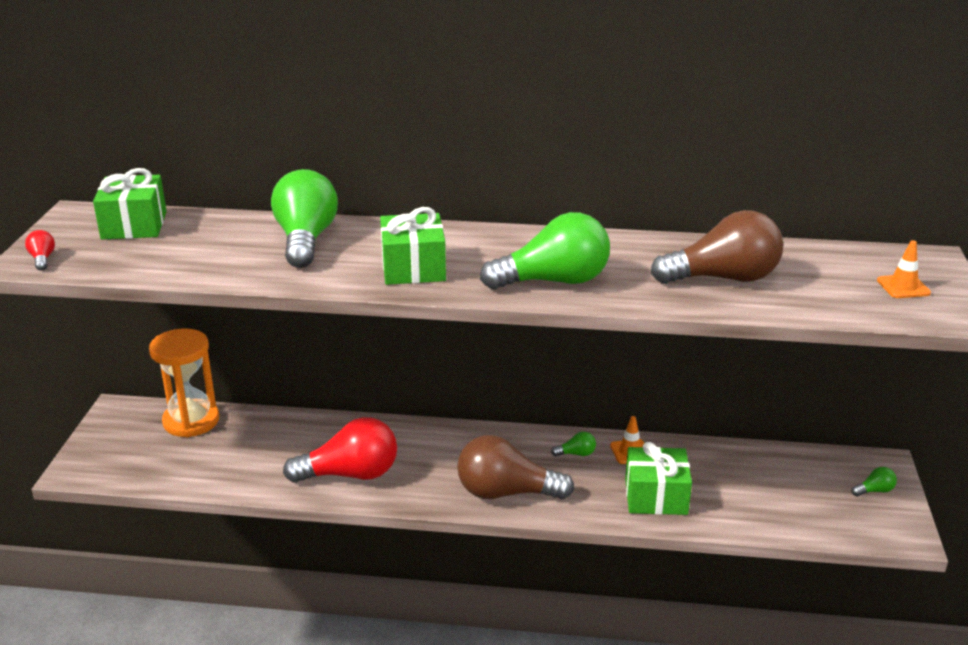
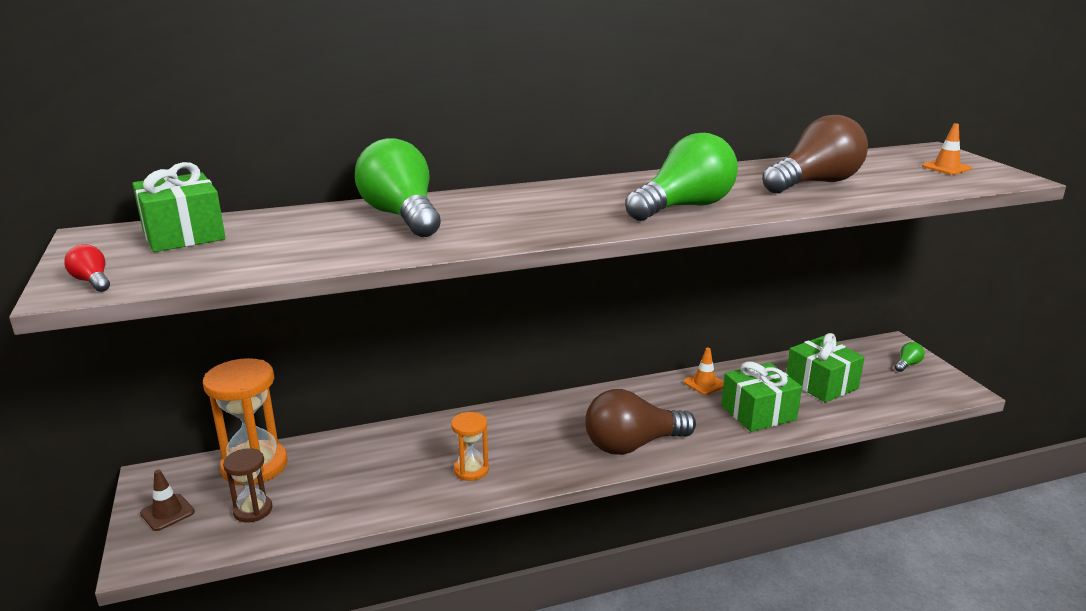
camera: 25 degrees left, 5 degrees down
(109, 441) = (167, 512): none -> brown traffic cone
(167, 458) = (253, 510): none -> brown hourglass
(350, 474) = (471, 470): red light bulb -> orange hourglass
(413, 268) = (542, 219): green gift -> green gift (821, 384)
(576, 454) = (662, 397): green light bulb -> none

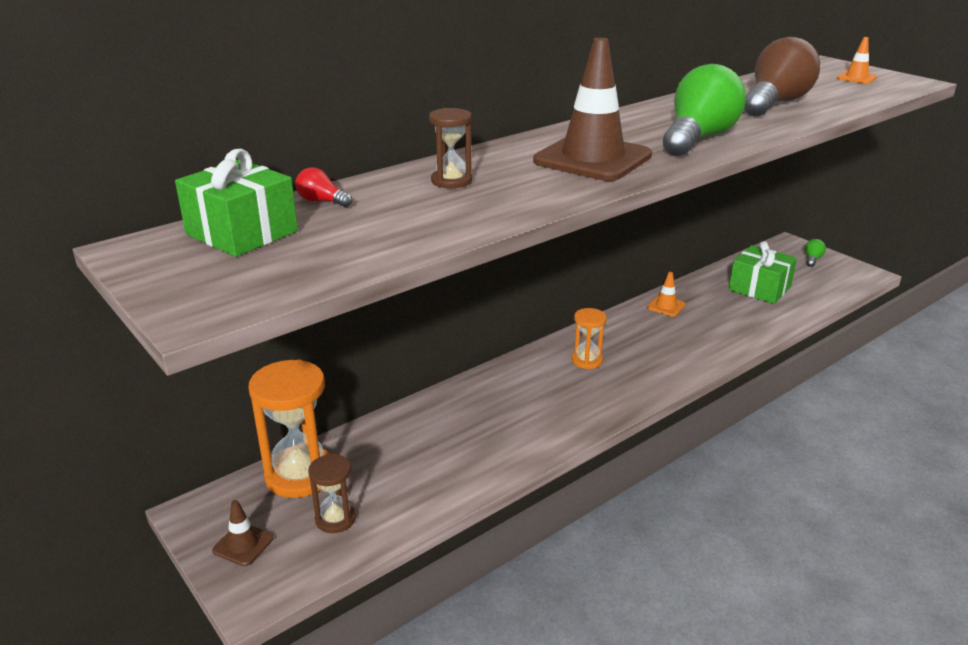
camera: 20 degrees left, 5 degrees up
(92, 281) = (210, 300): red light bulb -> red light bulb (322, 201)
(401, 216) = (451, 181): green light bulb -> brown hourglass
(471, 470) = (521, 429): orange hourglass -> orange hourglass (587, 360)
(554, 213) = (592, 159): none -> brown traffic cone
(632, 445) = (647, 374): brown light bulb -> none
(758, 412) = (728, 323): green gift -> none

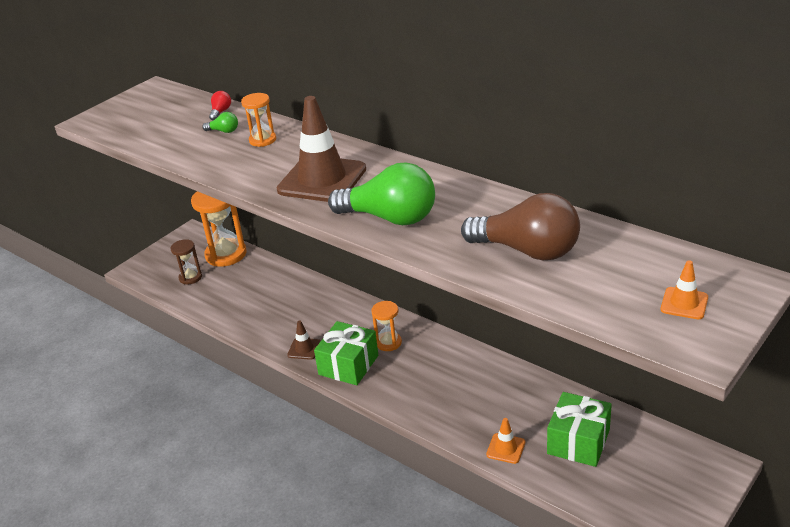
camera: 80 degrees right, 5 degrees up
(242, 233) = (175, 105): green gift -> green gift (348, 365)
(243, 544) = (168, 255): brown traffic cone -> brown traffic cone (304, 349)
(451, 181) = (262, 140): brown hourglass -> orange hourglass
(666, 306) = (503, 377): orange traffic cone -> orange traffic cone (506, 448)
(812, 259) = (687, 487): green light bulb -> green light bulb (224, 131)

